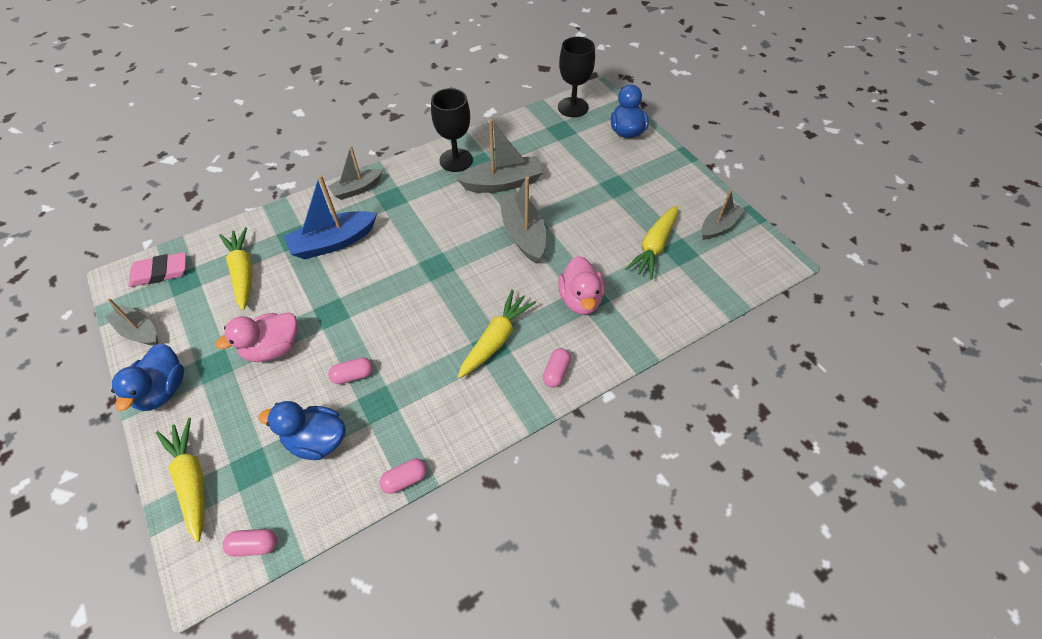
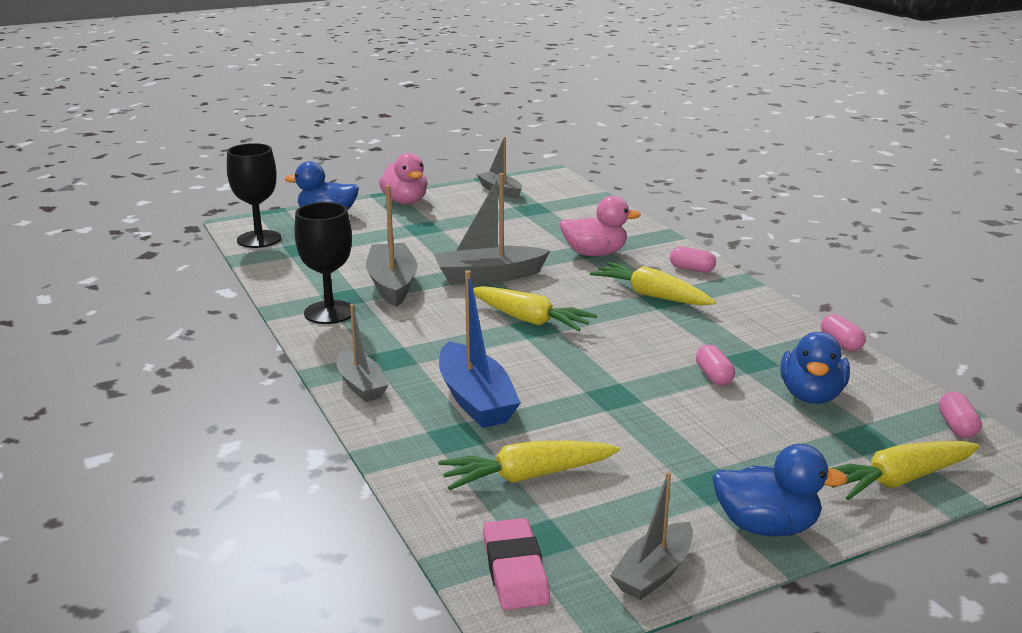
camera: 85 degrees left, 30 degrees down
(273, 348) = (677, 436): pink duck -> pink duck (405, 202)
(653, 247) = (524, 218): yellow carrot -> yellow carrot (529, 320)

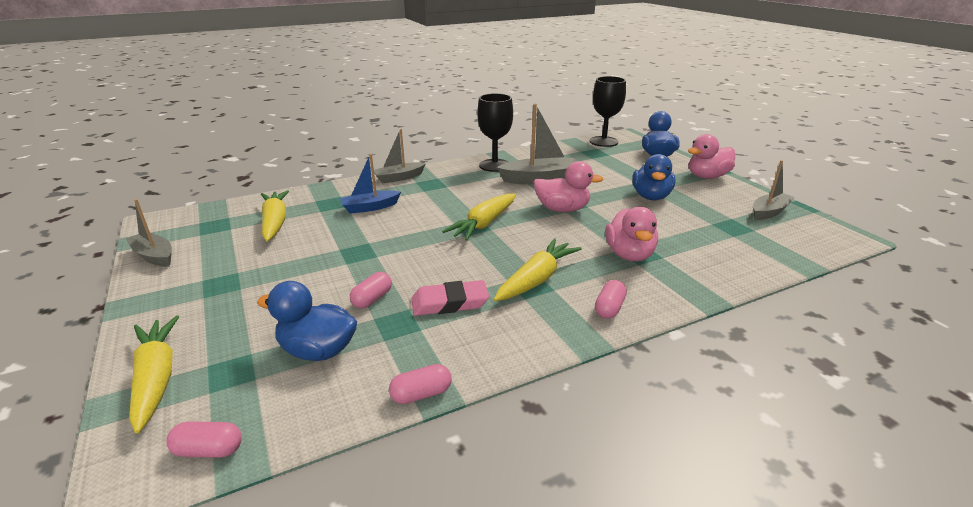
camera: 90 degrees right, 5 degrees up
(475, 400) = (370, 207): blue boat -> blue boat, size x0.65
(489, 276) = (562, 209): grey boat -> pink duck
(515, 570) = (194, 219): pink eraser -> pink eraser (450, 303)
(713, 376) = (372, 299): pink capsule -> pink capsule turned 45 degrees counterclockwise
(766, 527) = (158, 300): blue duck -> blue duck (651, 197)

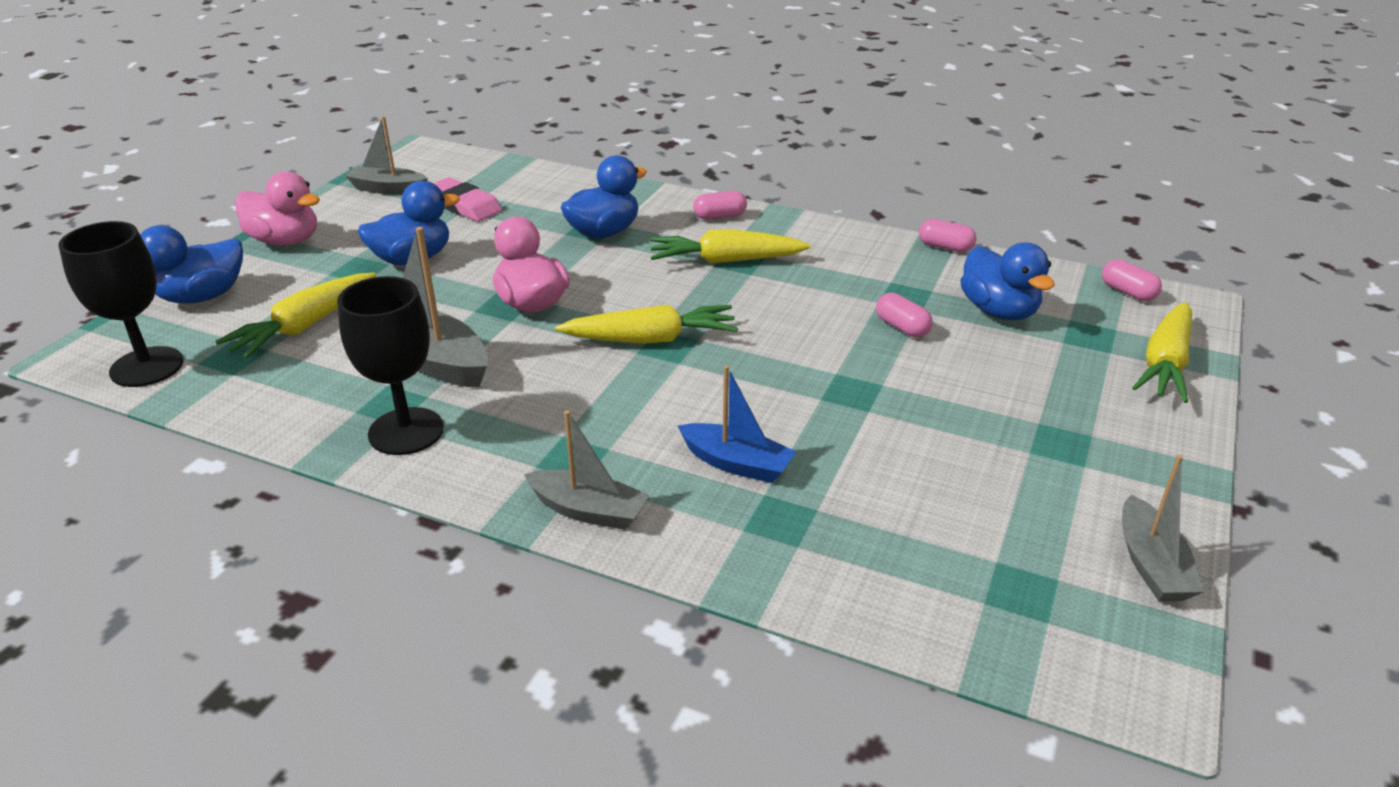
camera: 130 degrees left, 5 degrees up
(275, 222) = (912, 526): yellow carrot -> yellow carrot (304, 326)
(372, 299) = (902, 327): pink capsule -> pink capsule turned 60 degrees clockwise
(450, 303) = (835, 285): pink eraser -> pink eraser (464, 205)
(629, 255) = (604, 232): pink duck -> blue duck

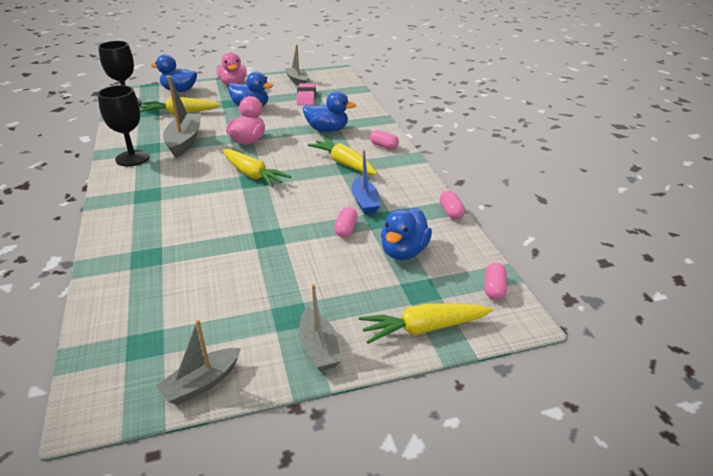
camera: 50 degrees right, 0 degrees up
(588, 510) = (114, 212): grey boat -> grey boat (319, 348)
(736, 463) = (177, 231): blue boat -> blue boat (365, 202)

